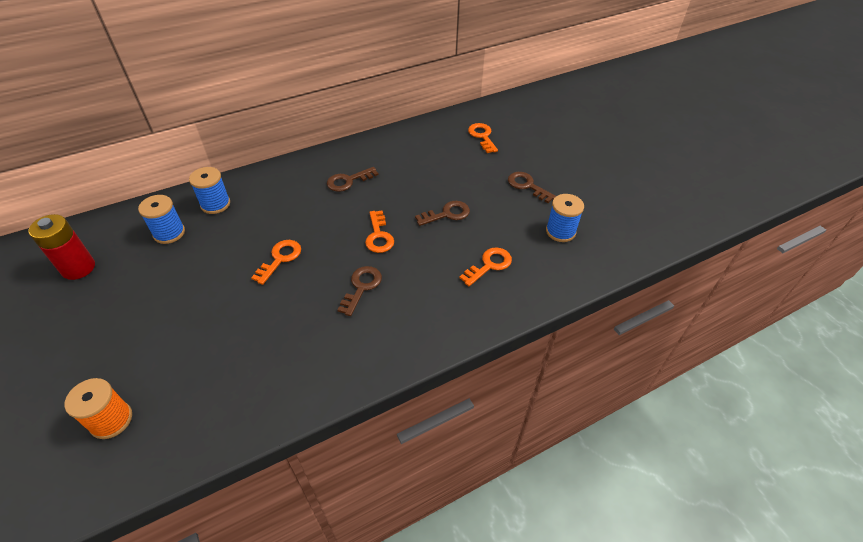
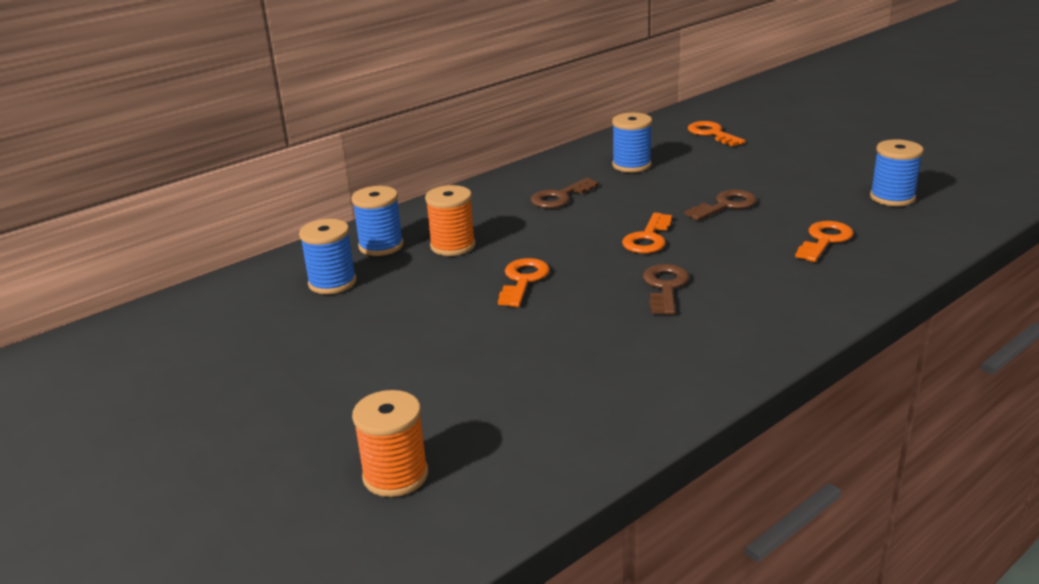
camera: 10 degrees left, 20 degrees down
(78, 268) = (215, 338): red battery -> none
(257, 214) = (453, 246): none -> orange spool
(378, 236) = (648, 238): orange key -> orange key turned 45 degrees clockwise
(411, 158) = (631, 165): none -> blue spool
(527, 186) = (812, 166): brown key -> none

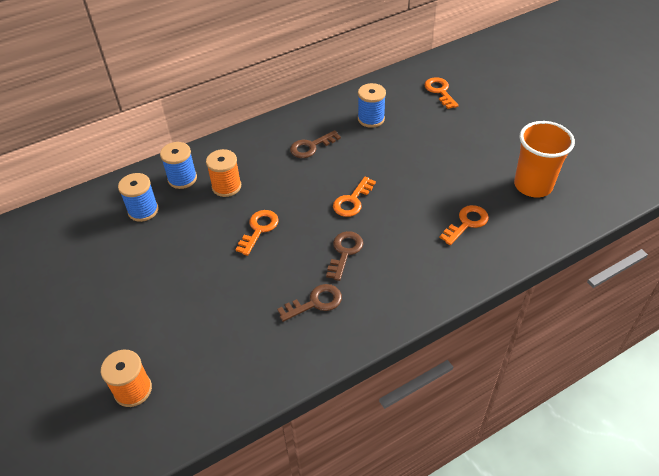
camera: 10 degrees right, 20 degrees up
(726, 205) = (417, 174): brown key -> brown key (315, 303)
(892, 198) = (533, 185): blue spool -> orange cup

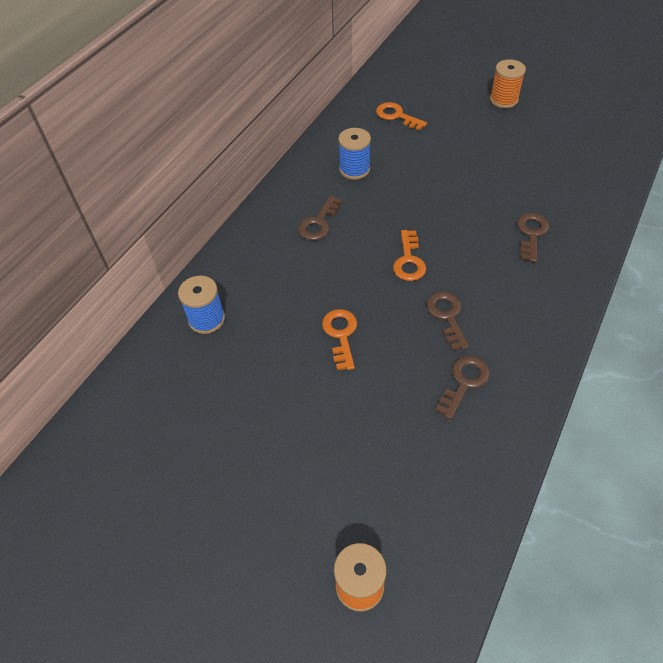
camera: 30 degrees left, 5 degrees up
(143, 210) = (191, 376): blue spool -> none
(226, 186) = (265, 305): orange spool -> orange spool (503, 100)
(467, 223) = (531, 234): orange key -> brown key
(533, 185) = (555, 173): orange cup -> none

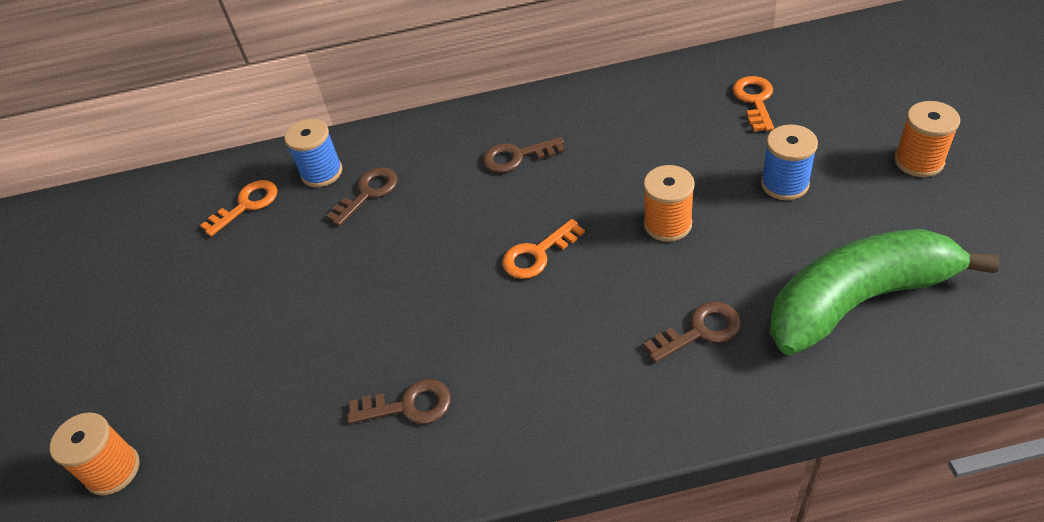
camera: 55 degrees right, 5 degrees down
(341, 335) = (385, 270): orange key -> orange key (247, 205)
(354, 169) = (625, 128): blue spool -> blue spool (784, 184)
(446, 199) = (667, 224): none -> orange spool
(447, 316) = (488, 335): brown key -> brown key (368, 193)
(566, 173) = (858, 300): none -> green banana

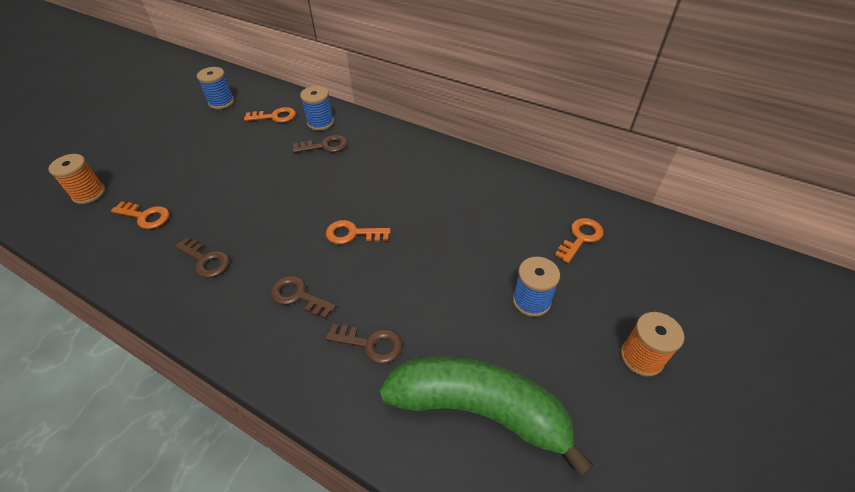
camera: 35 degrees right, 0 degrees up
(136, 238) = (221, 102): none -> blue spool
(249, 428) = (145, 216): none -> orange key
(517, 157) = (410, 176): brown key -> brown key (298, 296)
(667, 224) = (435, 270): orange spool -> none

